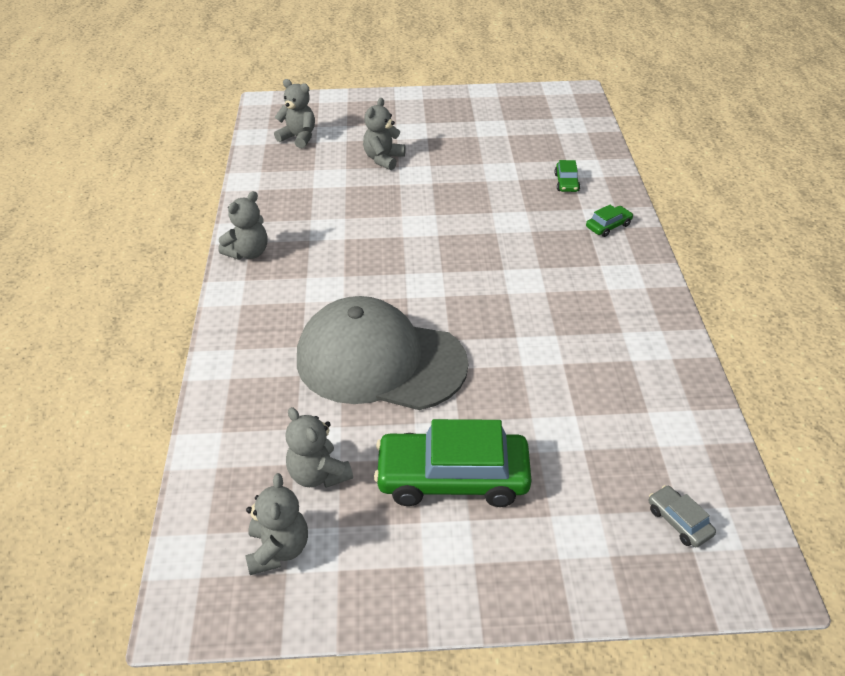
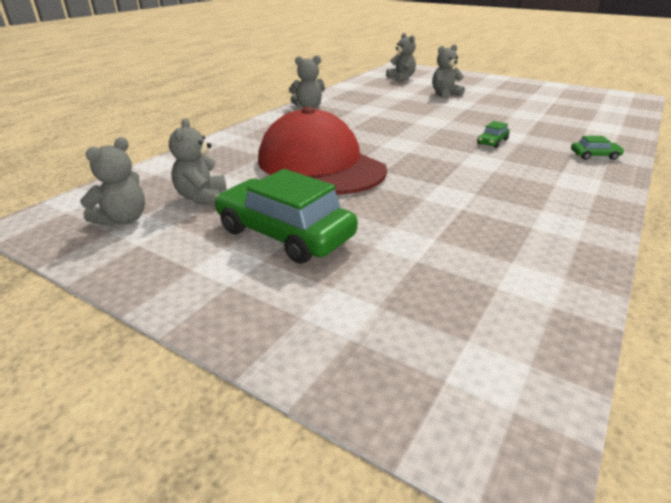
camera: 35 degrees right, 10 degrees down
(380, 361) = (320, 165): grey cap -> red cap
(566, 183) = (578, 129): green car -> green car (492, 142)
(679, 521) = (456, 349): grey car -> none

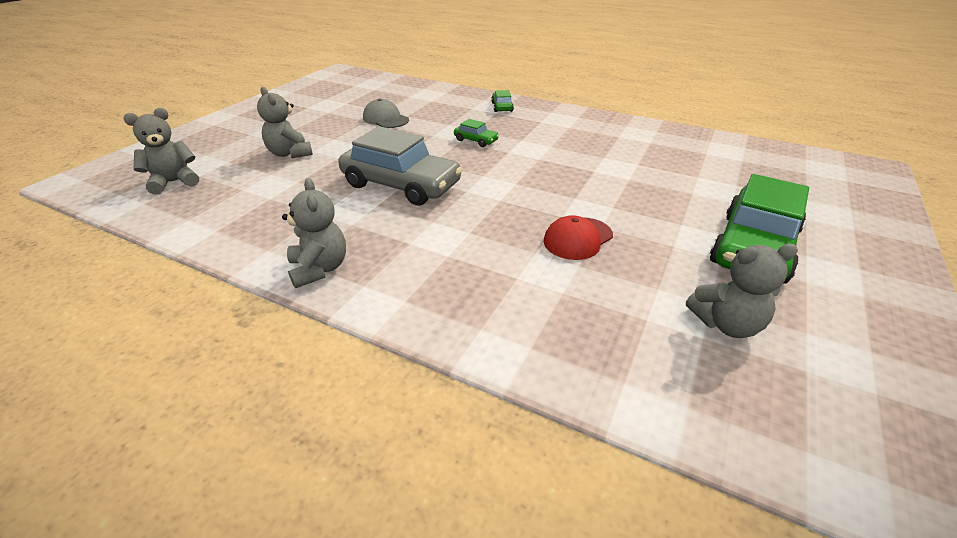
camera: 95 degrees left, 5 degrees up
(123, 219) = (841, 389): grey teddy bear -> none
(320, 165) = (578, 238): red cap -> red cap, size x0.42
(402, 120) = (401, 185): none -> grey car
(524, 114) = (385, 119): none -> grey cap

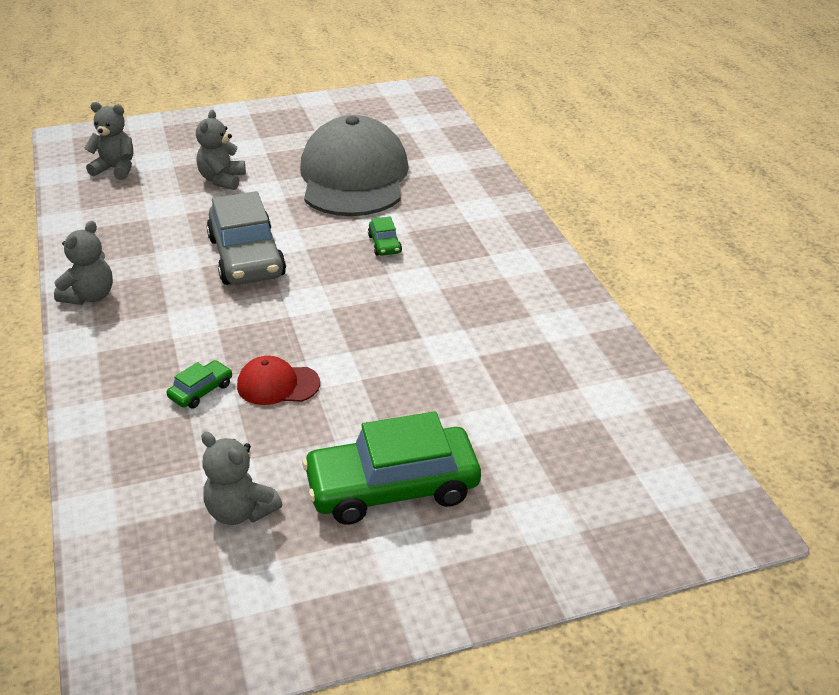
camera: 45 degrees right, 0 degrees up
(385, 119) = (354, 177): grey cap -> grey cap, size x2.39
(502, 107) = (488, 216): green car -> green car (201, 391)

